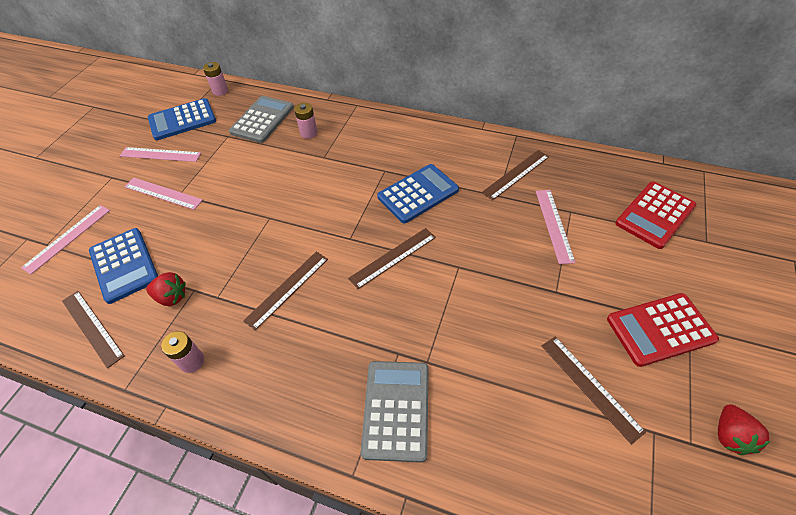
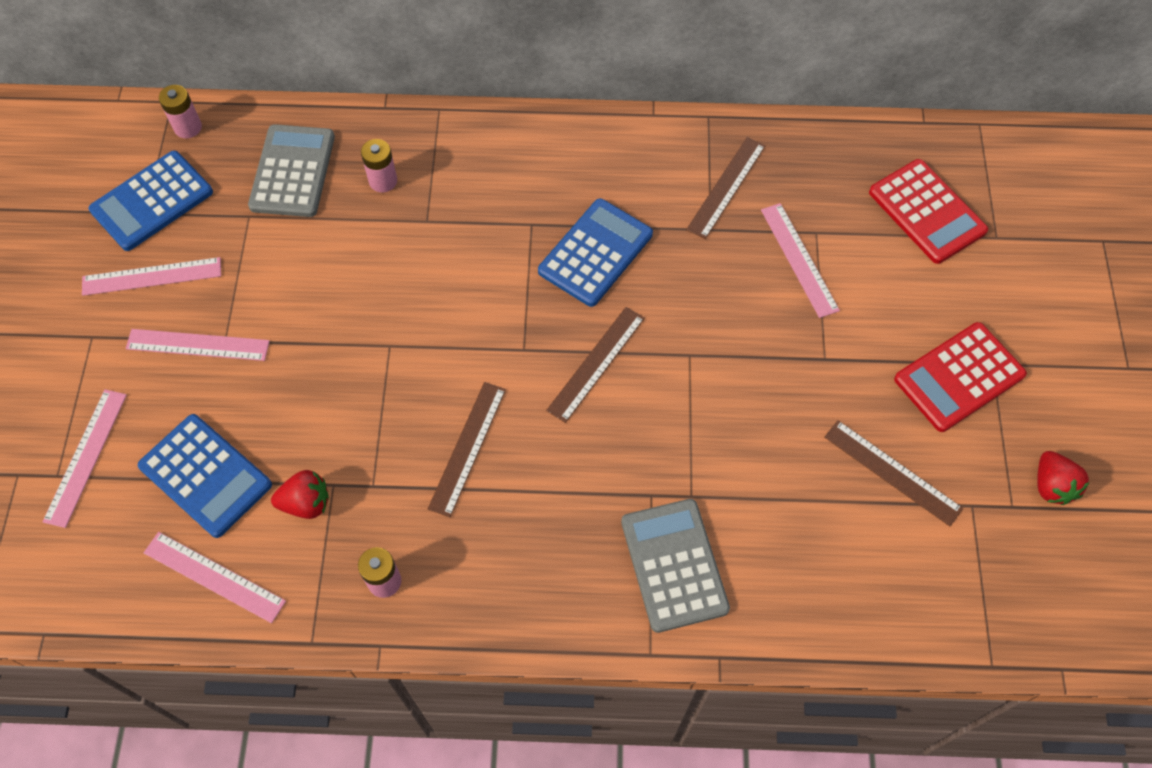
camera: 20 degrees left, 10 degrees up
(92, 327) = (214, 576): brown ruler -> pink ruler
(655, 215) = (927, 212): red calculator -> red calculator turned 60 degrees counterclockwise

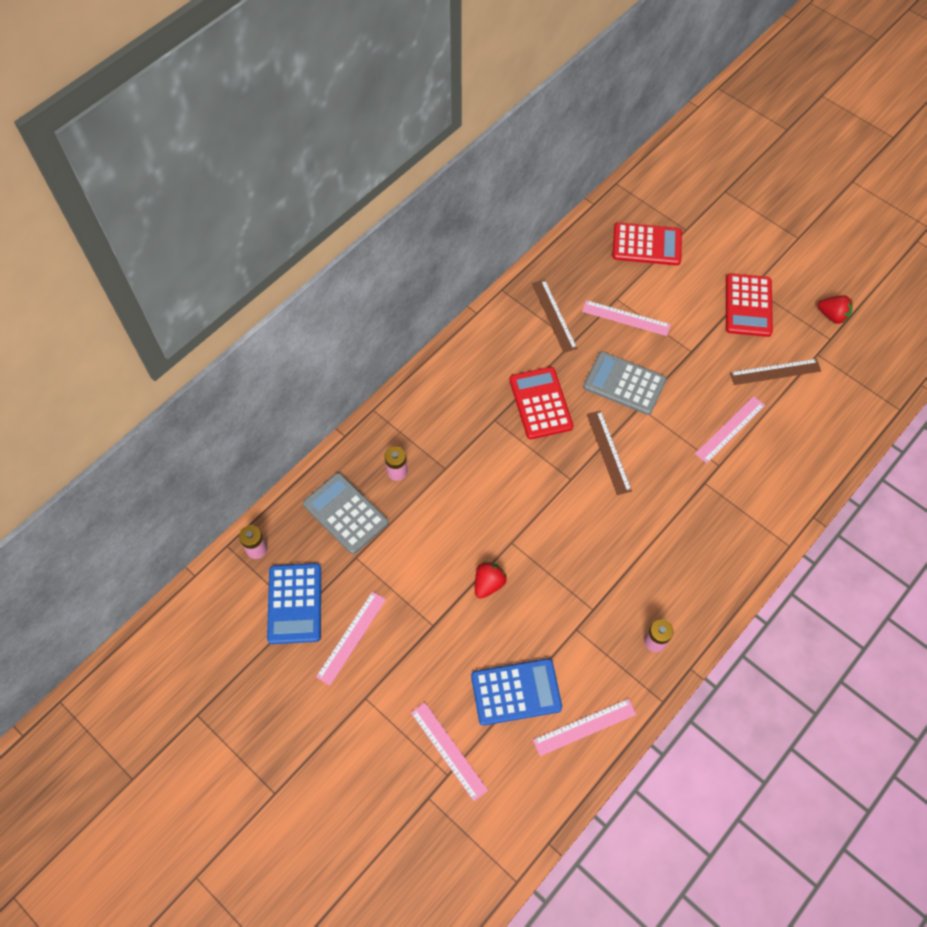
camera: 50 degrees left, 0 degrees up
(197, 345) = (423, 642): pink ruler -> pink ruler (730, 429)
(306, 503) = (576, 650): red strawberry -> red strawberry (488, 584)
(468, 448) = (608, 547): brown ruler -> none
(595, 253) = (540, 403): blue calculator -> red calculator
(674, 565) = (750, 500): grey calculator -> grey calculator (624, 384)

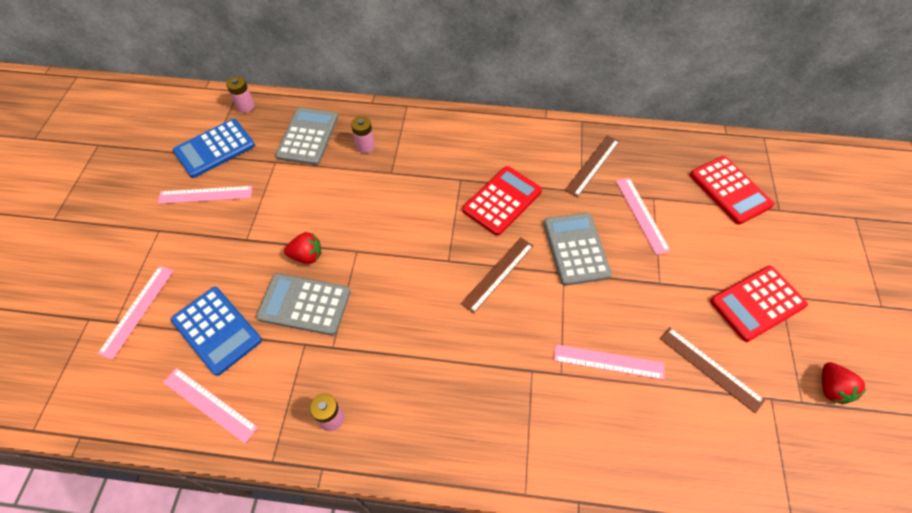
camera: 55 degrees right, 5 degrees down
(537, 610) = (304, 304): none -> grey calculator

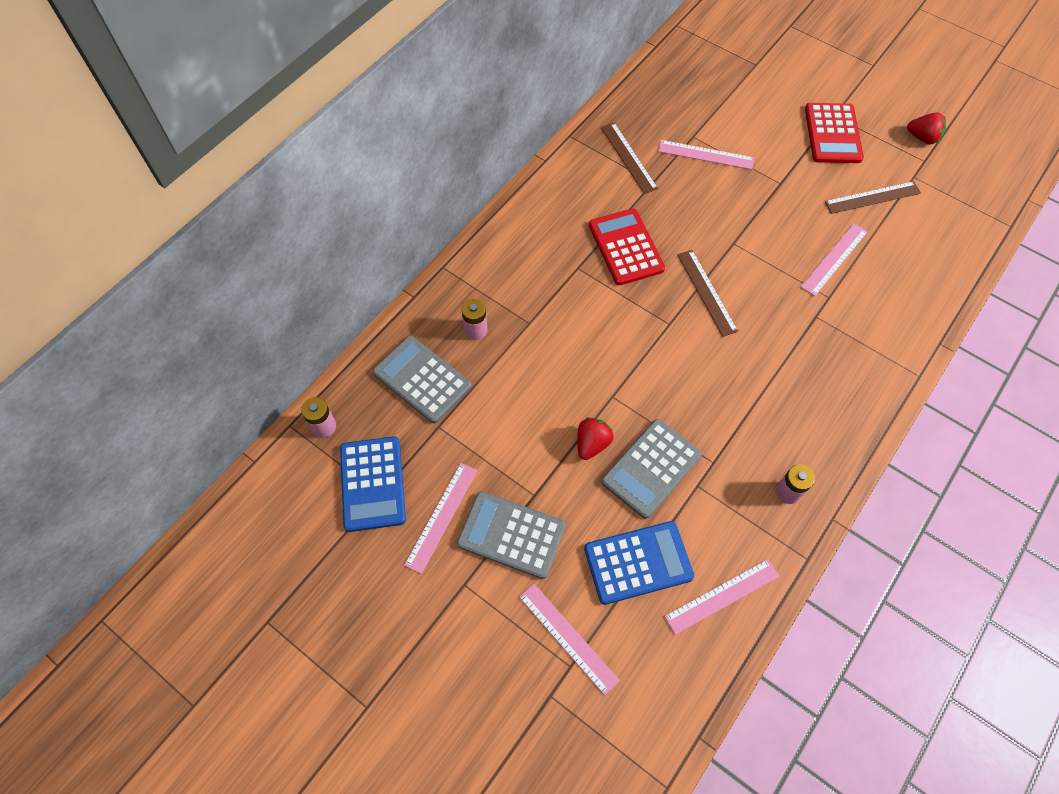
camera: 60 degrees left, 5 degrees up
(576, 249) = (713, 221): grey calculator -> grey calculator (511, 535)
(730, 190) = (717, 81): red calculator -> none

